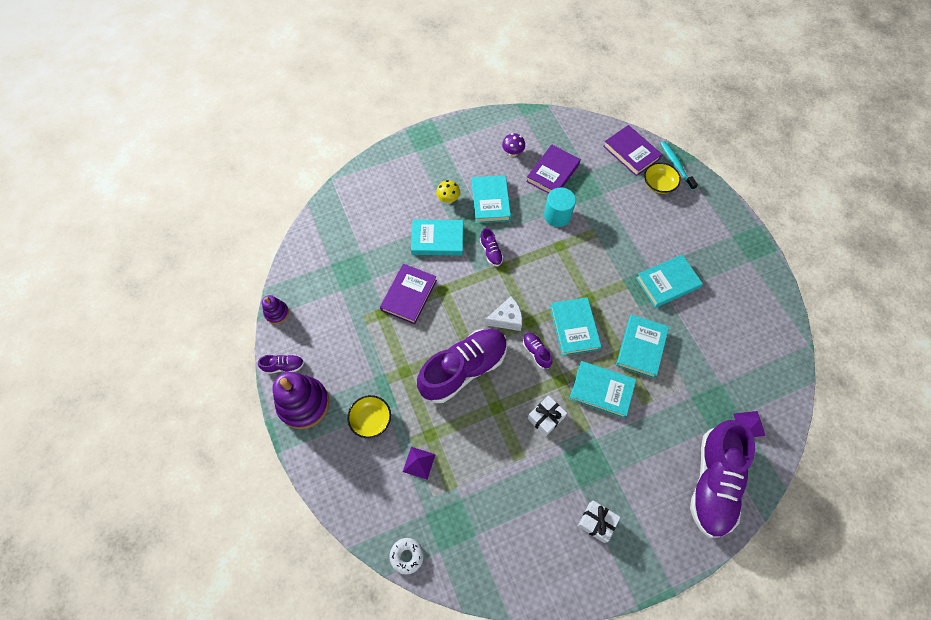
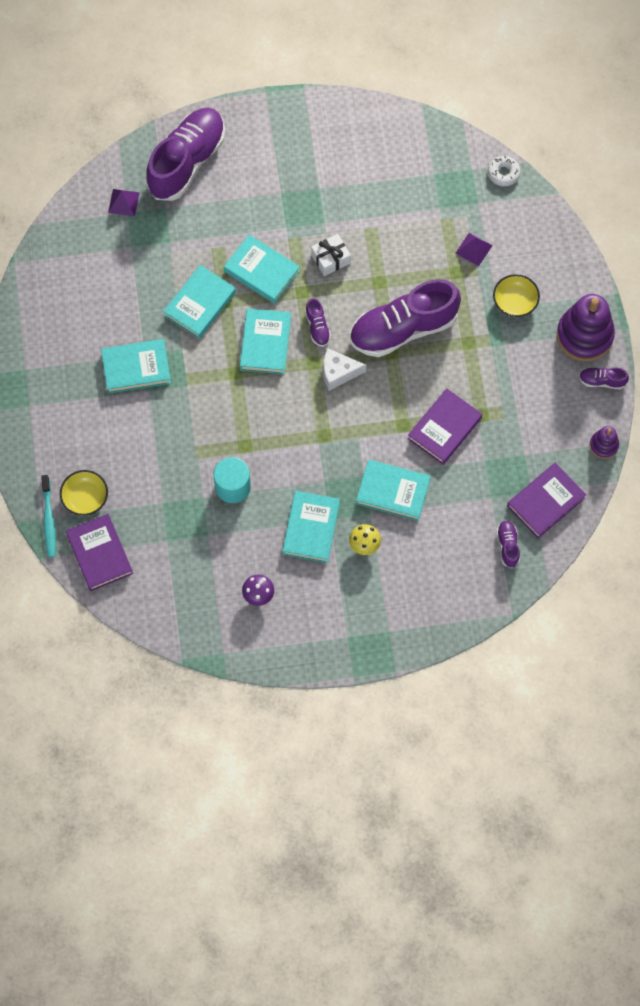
camera: 165 degrees left, 5 degrees up
(491, 252) = (331, 458): purple shoe -> purple shoe (507, 546)
(553, 173) = (216, 549): purple book -> purple book (545, 502)
(596, 522) = (314, 157): white gift -> none

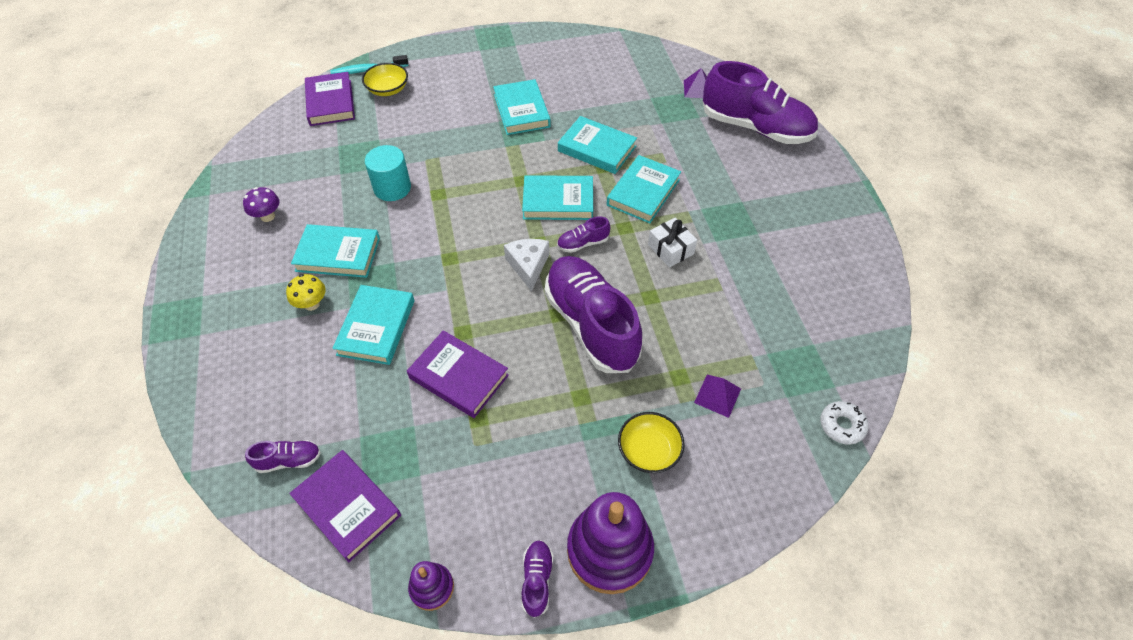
camera: 85 degrees right, 15 degrees down
(99, 554) = (330, 102): purple book -> purple book turned 75 degrees counterclockwise

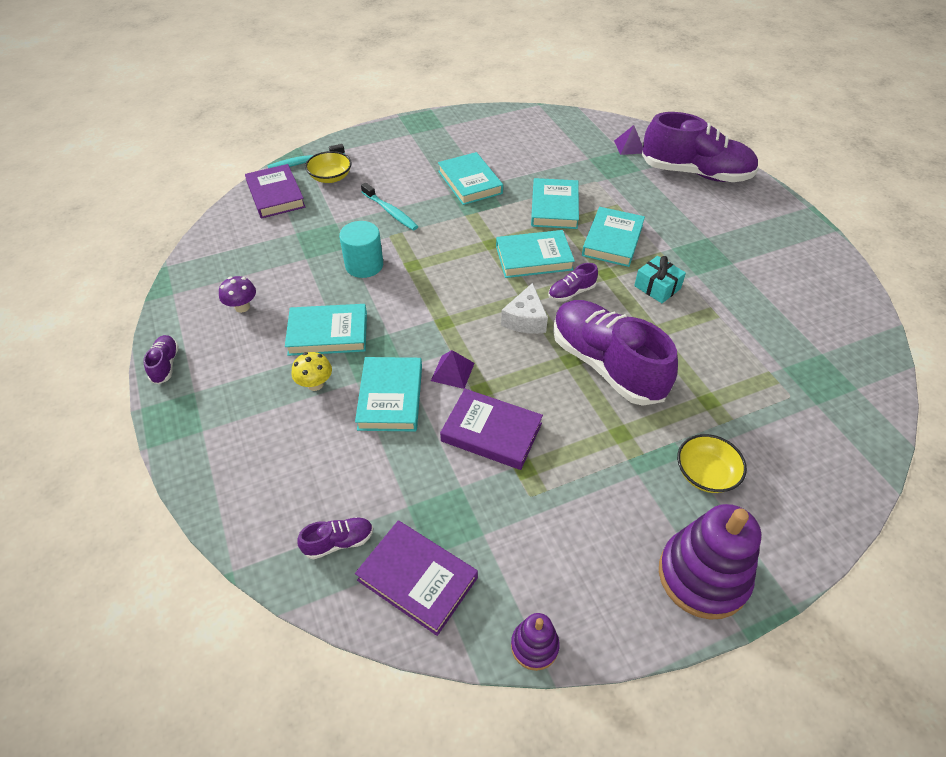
camera: 10 degrees left, 5 degrees down
(434, 133) = (390, 211): none -> turquoise toothbrush
(528, 266) = (525, 319): white cheese -> white cheese turned 150 degrees counterclockwise
(537, 580) = (641, 618): purple shoe -> purple shoe (165, 365)
(597, 149) = (554, 207): turquoise book -> turquoise book turned 75 degrees clockwise
(670, 249) = (657, 287): white gift -> turquoise gift
(717, 395) = (751, 412): purple pyramid -> purple pyramid (452, 371)
(842, 425) = (877, 422): white donut -> none

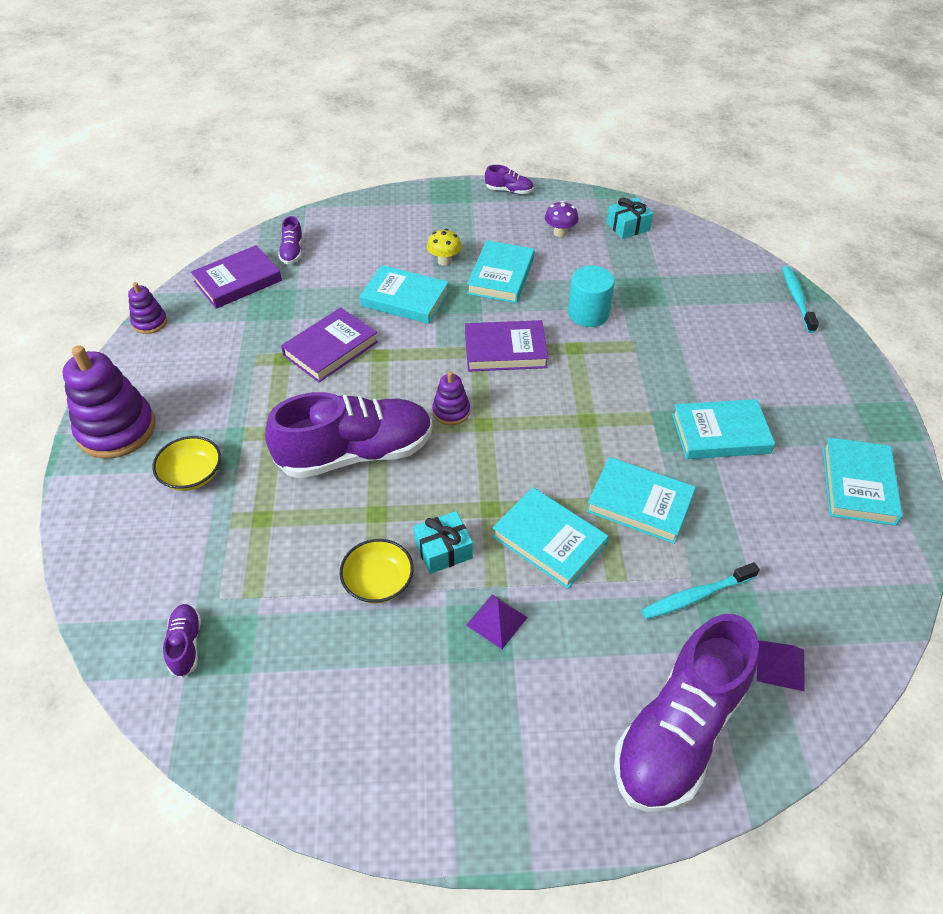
camera: 110 degrees right, 0 degrees up
(222, 263) = (628, 227): none -> turquoise gift
(275, 195) = (733, 270): purple book -> purple book (505, 350)
(330, 177) = (759, 314): yellow bowl -> yellow bowl (378, 582)
(390, 211) = (676, 349): turquoise toothbrush -> turquoise toothbrush (696, 596)
(452, 371) = (412, 342): purple pyramid -> purple pyramid (496, 621)
(525, 319) = (451, 411): white cheese -> purple stacking toy
(534, 258) = (546, 449): turquoise book -> turquoise book (858, 485)
(571, 292) = (473, 463): purple shoe -> purple shoe (186, 645)

